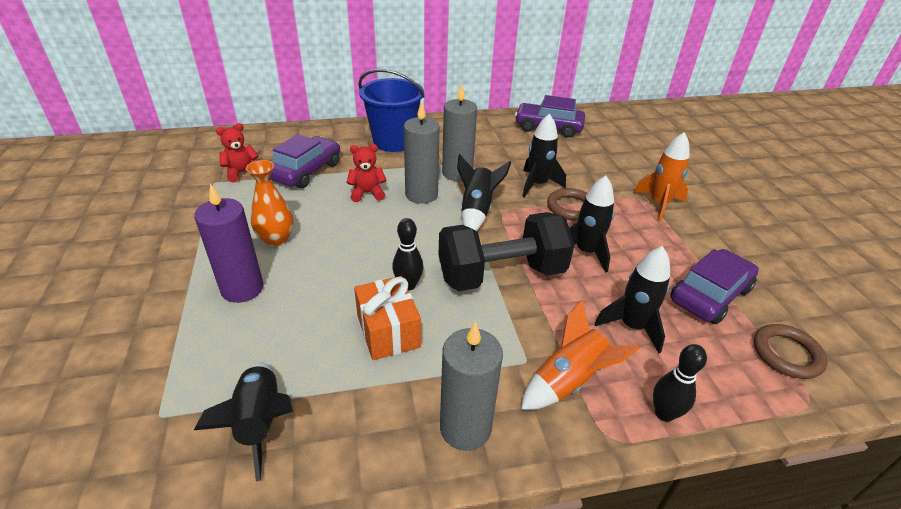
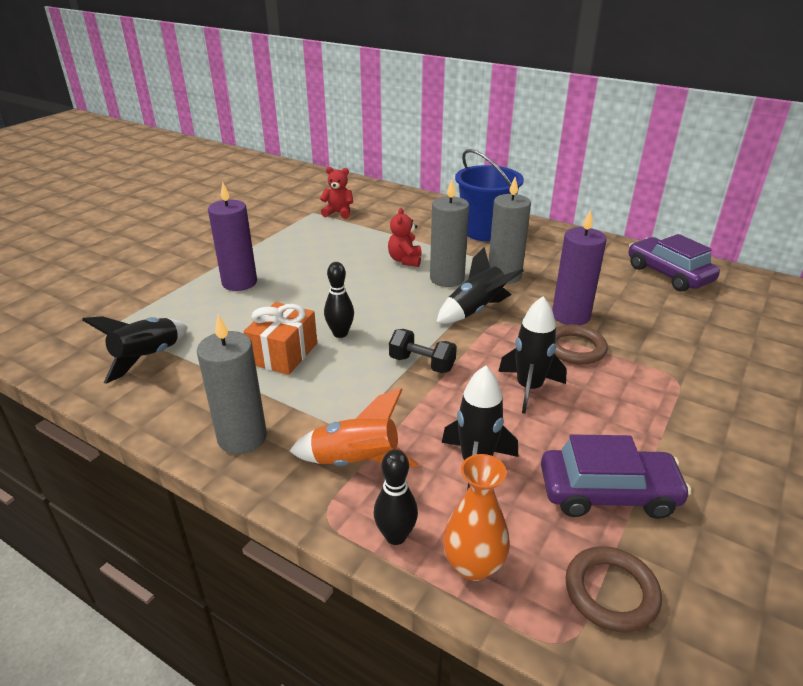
camera: 45 degrees right, 5 degrees down
(276, 239) = (300, 263): orange vase -> orange vase (473, 565)
(306, 171) = (383, 228): purple car -> none
(367, 193) = (405, 260): red teddy bear -> red teddy bear turned 120 degrees counterclockwise
(501, 274) = (422, 364): black dumbbell -> black dumbbell, size x0.48
(537, 185) = (570, 316): black rocket -> purple candle
(659, 204) = (690, 392): orange rocket -> none

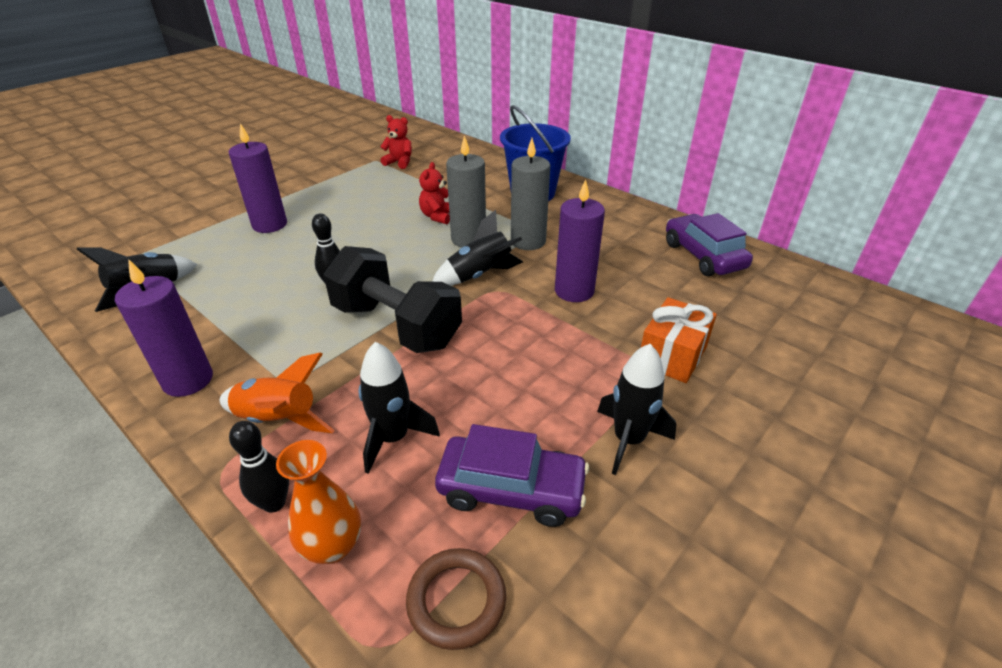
camera: 10 degrees right, 5 degrees up
(242, 437) = (188, 380): grey candle -> purple candle
(284, 353) = (271, 300): orange gift -> orange gift (672, 355)
(422, 364) = (396, 325): black dumbbell -> black dumbbell, size x2.07
(529, 388) = (489, 364): black rocket -> black rocket (628, 440)
(575, 348) = (560, 326): brown ring -> none

